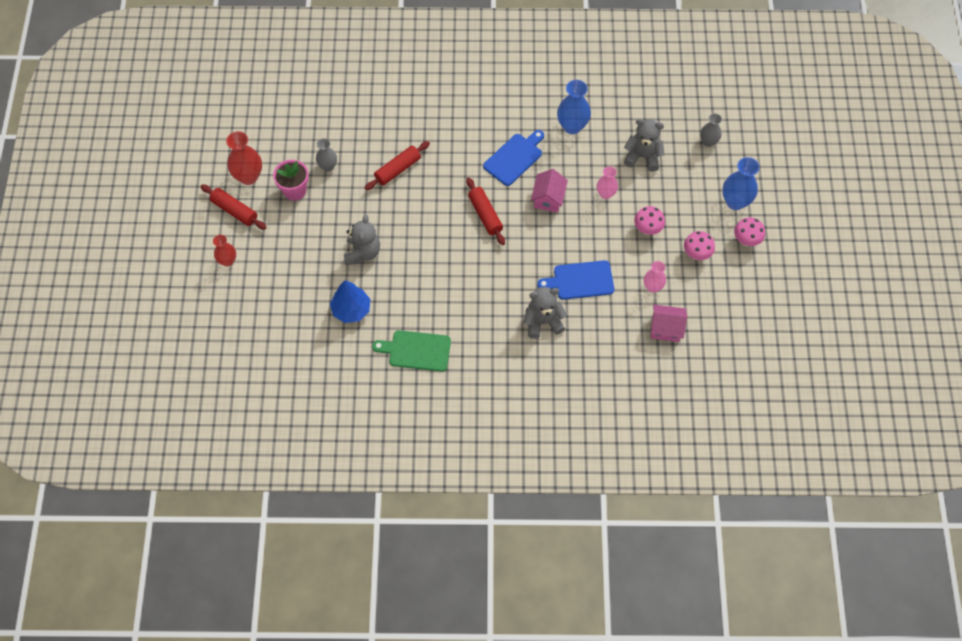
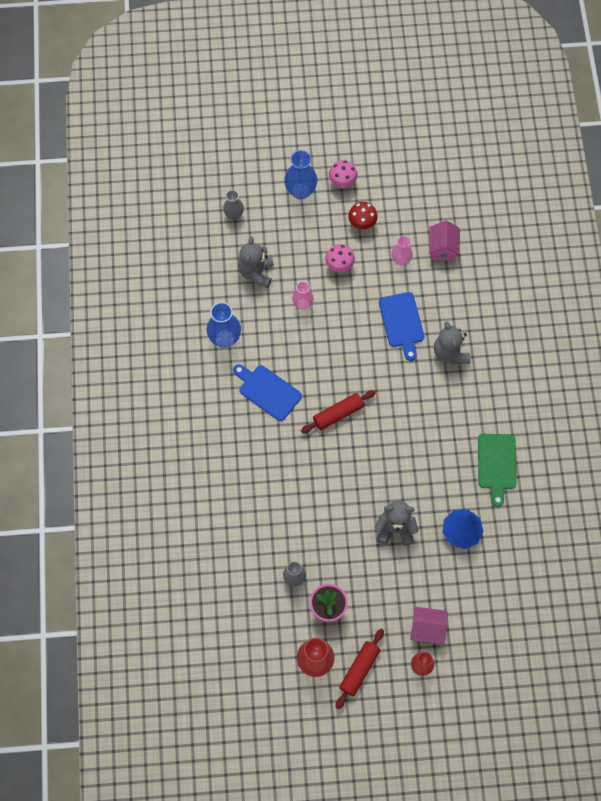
camera: 95 degrees left, 5 degrees up
(397, 169) = (292, 505): red rolling pin -> none
(548, 198) = (313, 356): pink house -> pink house (427, 628)
(696, 254) = (362, 224): pink mushroom -> red mushroom

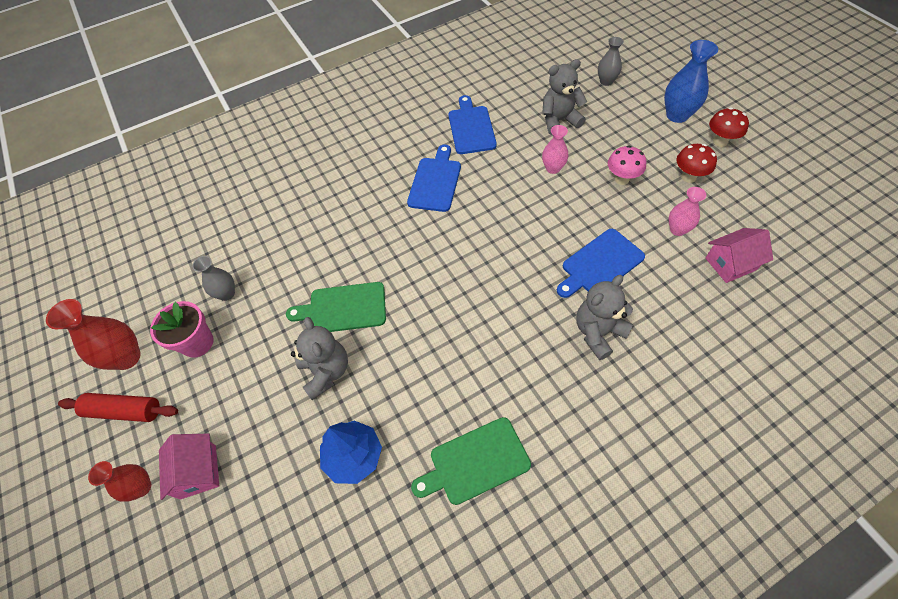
camera: 70 degrees right, 10 degrees down
(225, 339) = (471, 128): blue vase -> blue cutting board
(338, 414) = (444, 251): red rolling pin -> none
(342, 182) = (720, 141): pink mushroom -> red mushroom
(350, 500) = (343, 308): none -> green cutting board

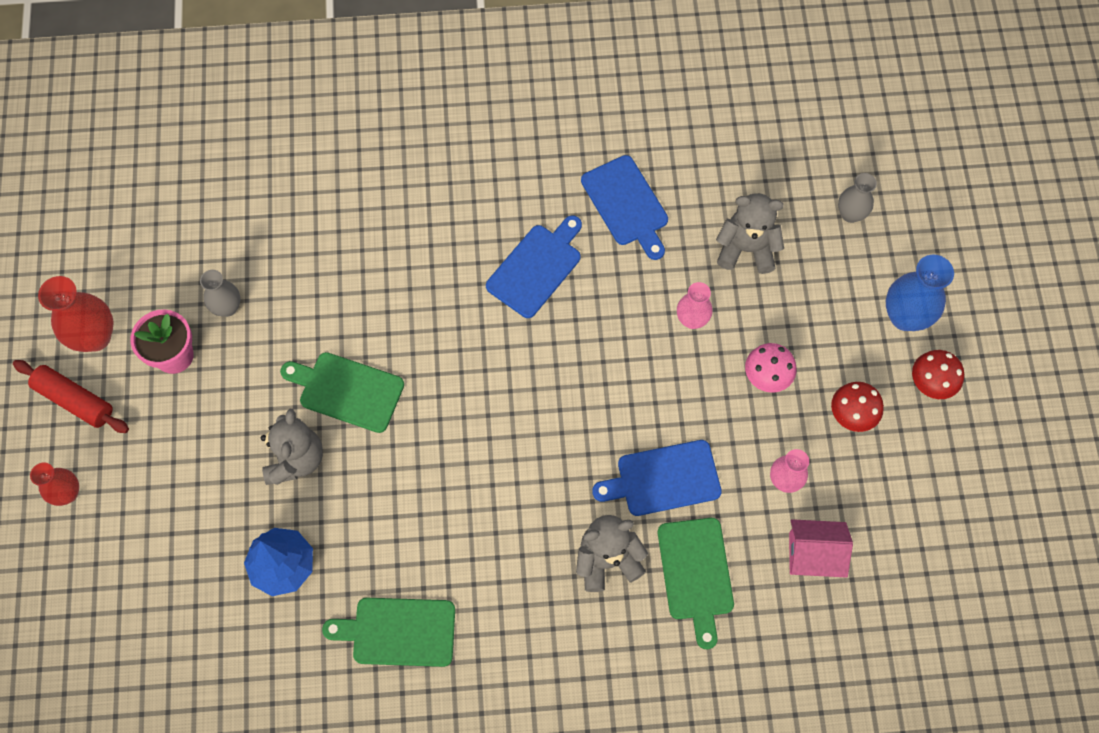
camera: 20 degrees right, 10 degrees up
(198, 471) = (126, 504): pink house -> none
(471, 128) = (626, 204): blue cutting board -> blue cutting board turned 135 degrees clockwise
(665, 312) = (695, 574): none -> green cutting board

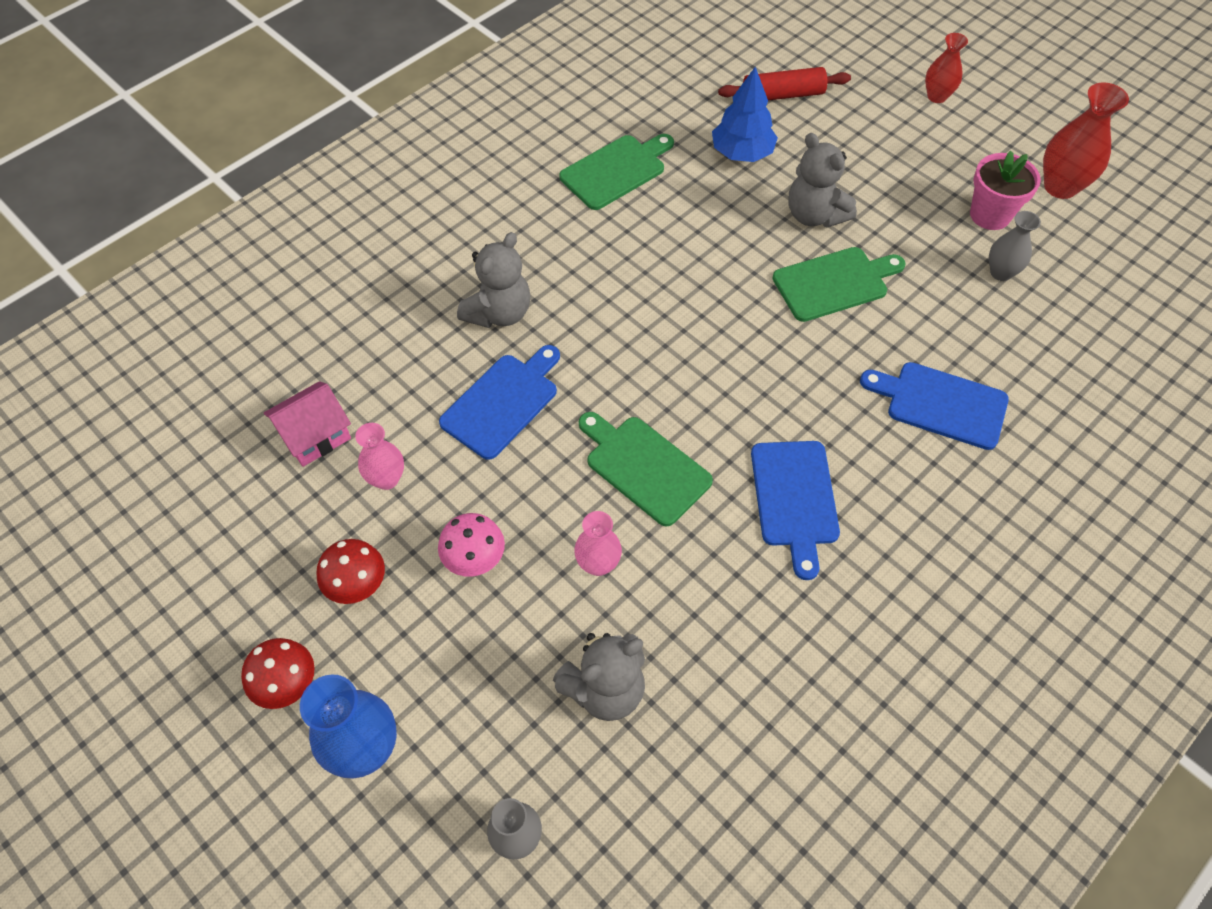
camera: 140 degrees right, 10 degrees down
(75, 400) = (1013, 143): red rolling pin -> red rolling pin (782, 95)
(626, 204) = (775, 636): blue cutting board -> blue cutting board (941, 404)
(695, 574) = (414, 352): green cutting board -> green cutting board (644, 467)

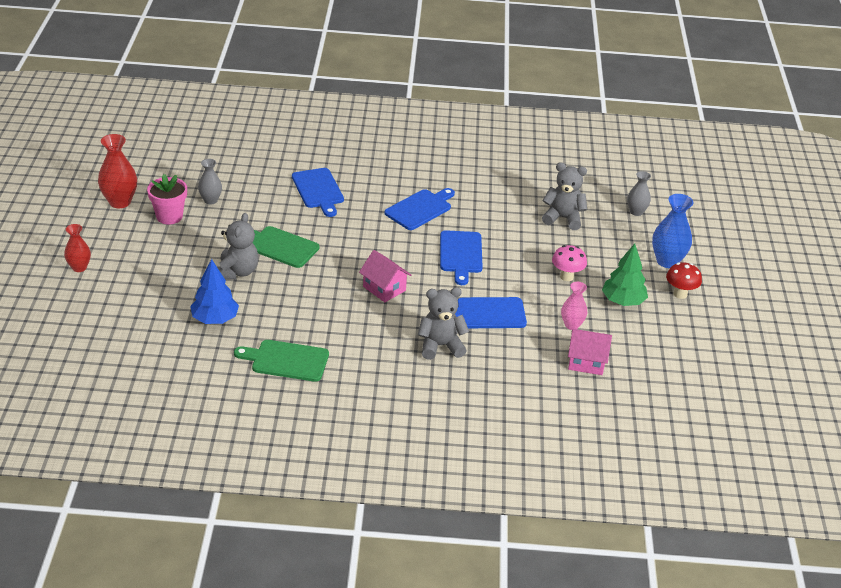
camera: 135 degrees left, 20 degrees down
(358, 587) = (623, 301): red mushroom -> green tree
(598, 564) = (520, 244): pink vase -> none
(644, 467) = (460, 254): green cutting board -> blue cutting board
(653, 331) = (384, 288): none -> pink house
(782, 95) = (141, 326): red rolling pin -> none

